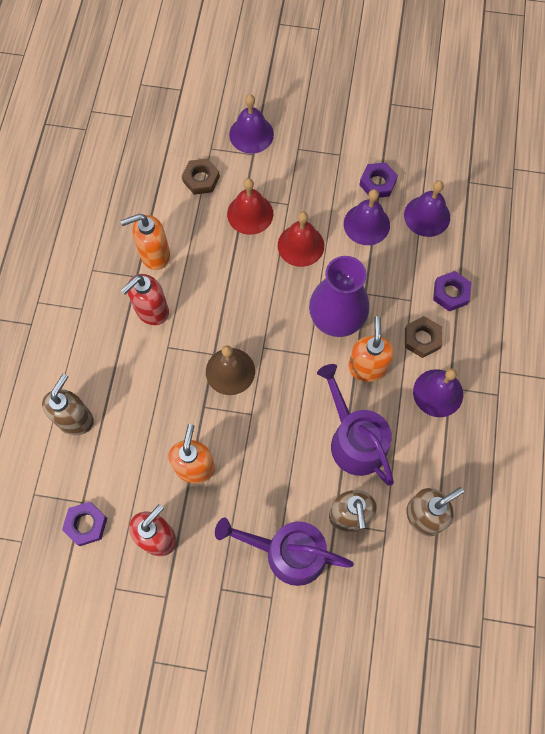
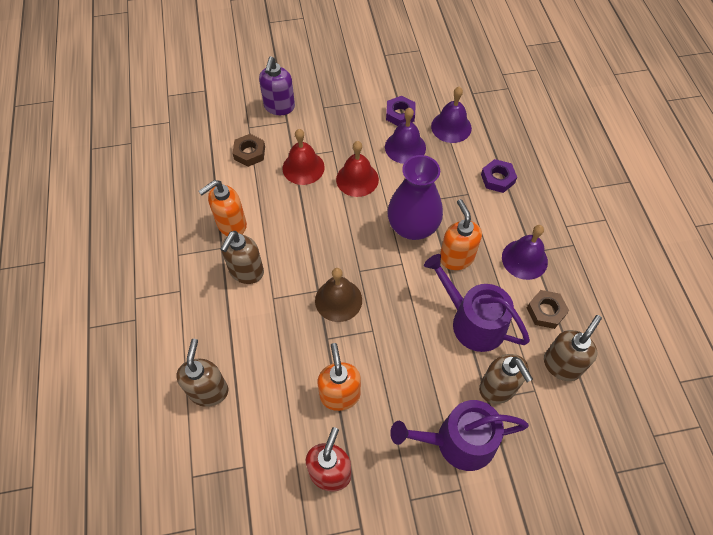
camera: 20 degrees left, 10 degrees down
(86, 524) = (255, 487): purple nut -> none
(151, 311) = (246, 272): red soap dispenser -> brown soap dispenser
(251, 134) = (279, 107): purple bell -> purple soap dispenser
(422, 339) = (491, 221): brown nut -> brown nut (546, 311)

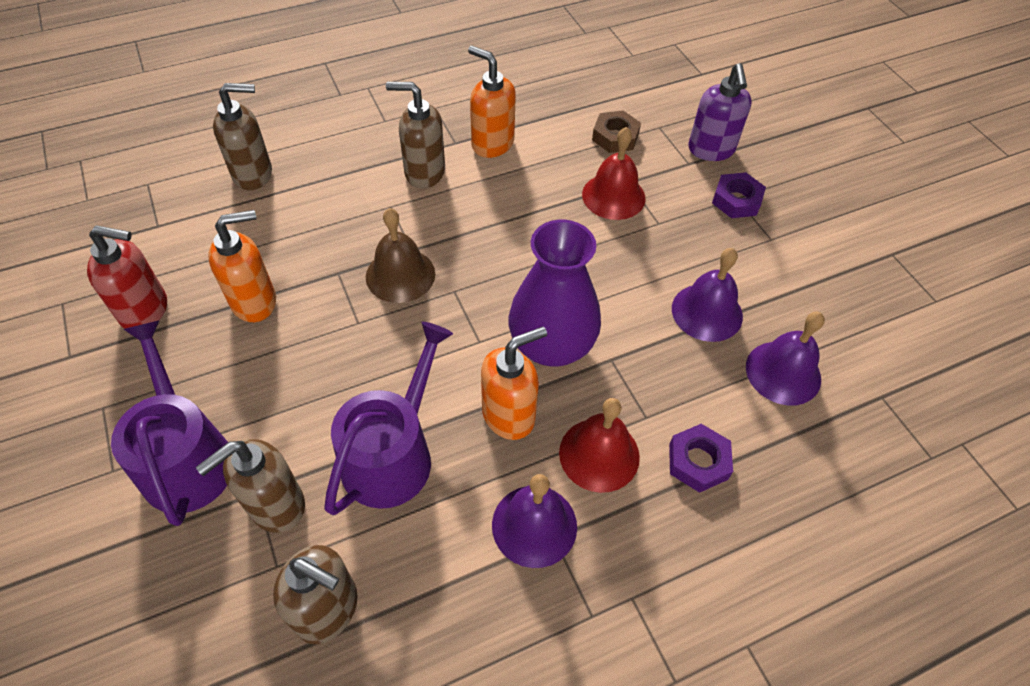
camera: 75 degrees right, 5 degrees down
(279, 107) = (711, 150): purple soap dispenser -> purple soap dispenser turned 90 degrees counterclockwise
(357, 179) = (617, 261): red bell -> red bell (599, 454)
(400, 114) = (773, 295): purple nut -> purple nut (736, 200)
(546, 311) = (432, 572): brown nut -> none

